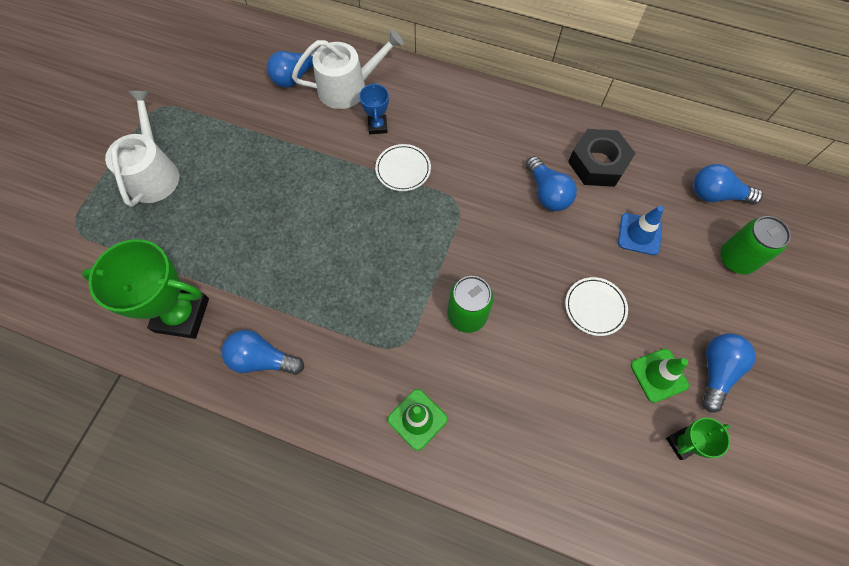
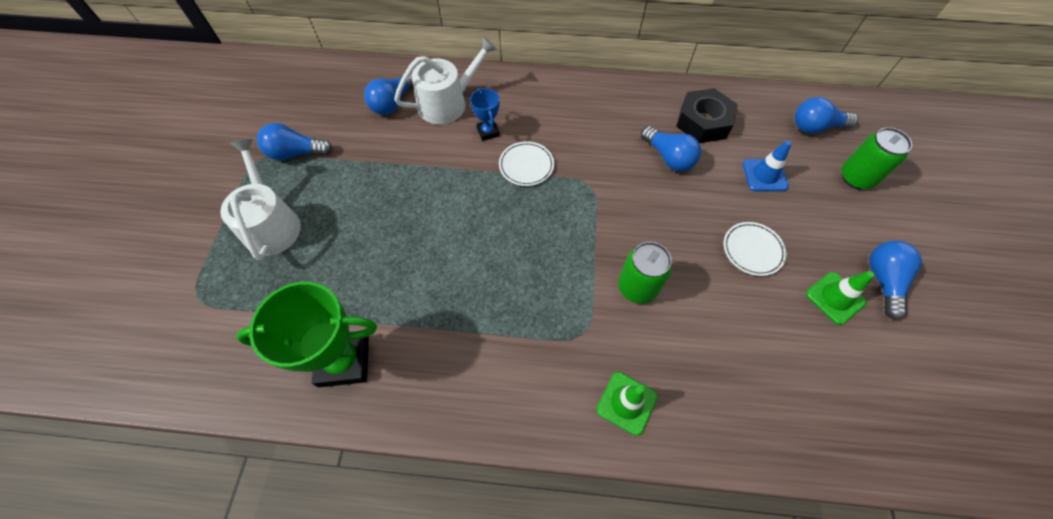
camera: 15 degrees left, 5 degrees down
(262, 359) = (445, 384): blue light bulb -> blue light bulb (296, 153)
(682, 443) = (882, 356): green trophy -> none

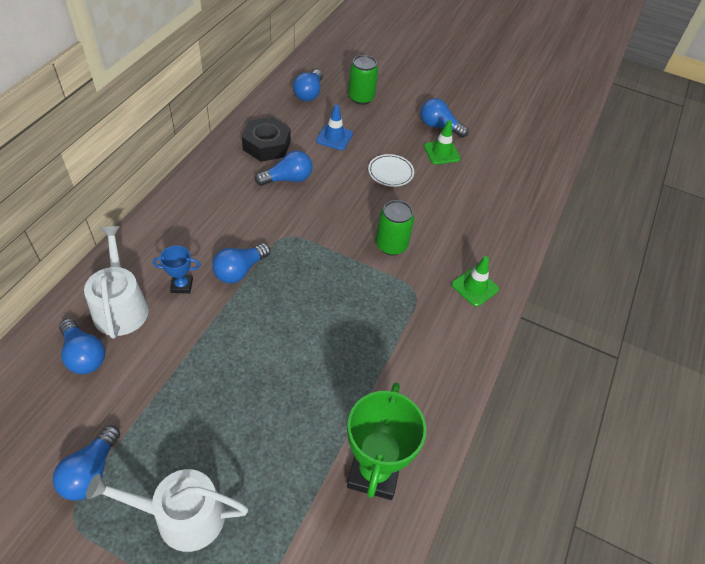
camera: 75 degrees left, 10 degrees down
(526, 165) = (240, 271): white plate -> blue light bulb

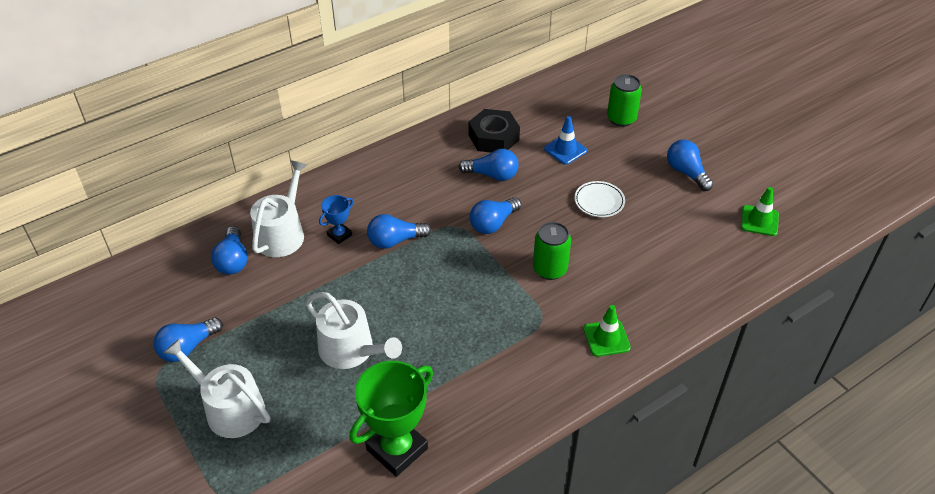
camera: 35 degrees right, 5 degrees down
(182, 285) = (339, 235): blue trophy -> blue trophy turned 75 degrees counterclockwise
(268, 395) = (351, 350): none -> white watering can
(309, 93) = (569, 99): blue light bulb -> blue light bulb (493, 223)
(441, 152) = (669, 199): green traffic cone -> green traffic cone (759, 221)

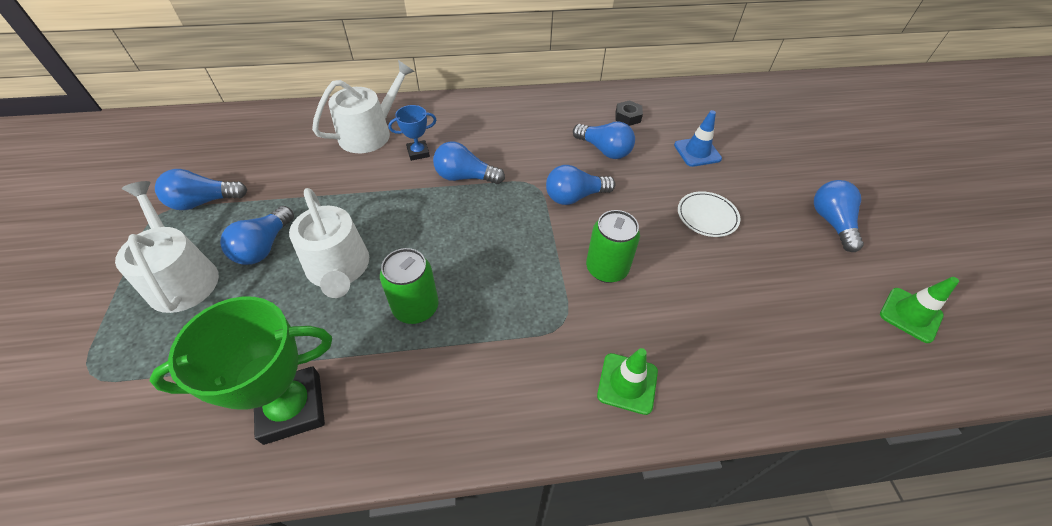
camera: 25 degrees right, 5 degrees up
(233, 260) = (310, 140): blue light bulb -> blue light bulb (264, 246)
(493, 137) = (627, 117): black nut -> black nut, size x0.52
(621, 119) = (777, 142): green can -> green can (416, 307)

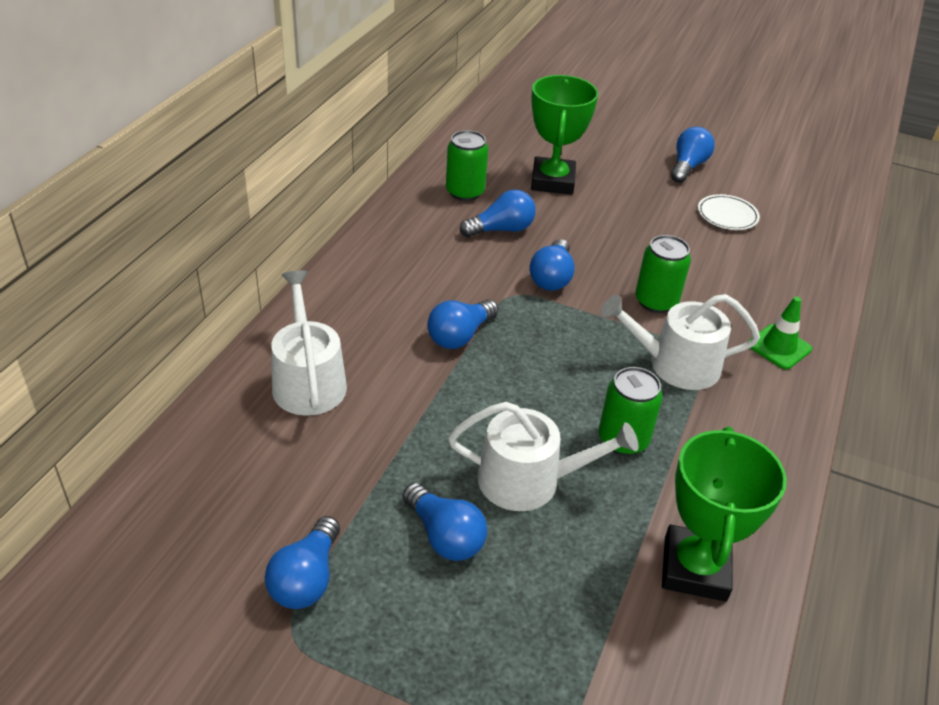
camera: 60 degrees left, 10 degrees down
(181, 277) = (441, 629): white watering can -> white watering can (675, 364)
(418, 153) = (385, 355): blue trophy -> none
(627, 117) = (465, 192): black nut -> green can
(697, 152) = (552, 181): blue traffic cone -> green trophy
(707, 216) = (635, 219): white plate -> white plate (727, 215)
(831, 222) = (688, 166): blue light bulb -> blue light bulb turned 90 degrees clockwise
(910, 315) = (793, 188): green traffic cone -> none

